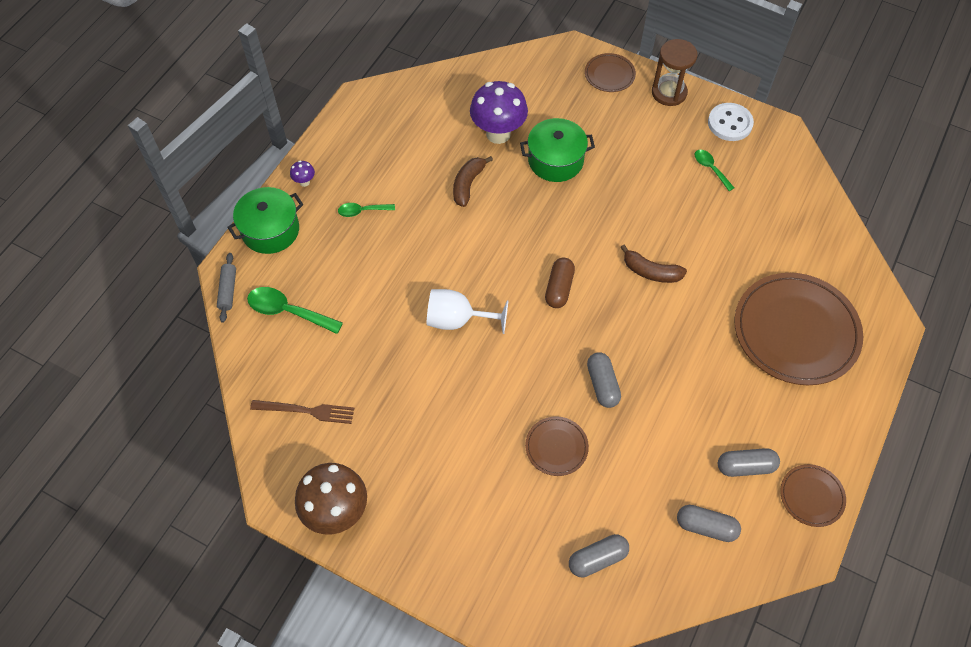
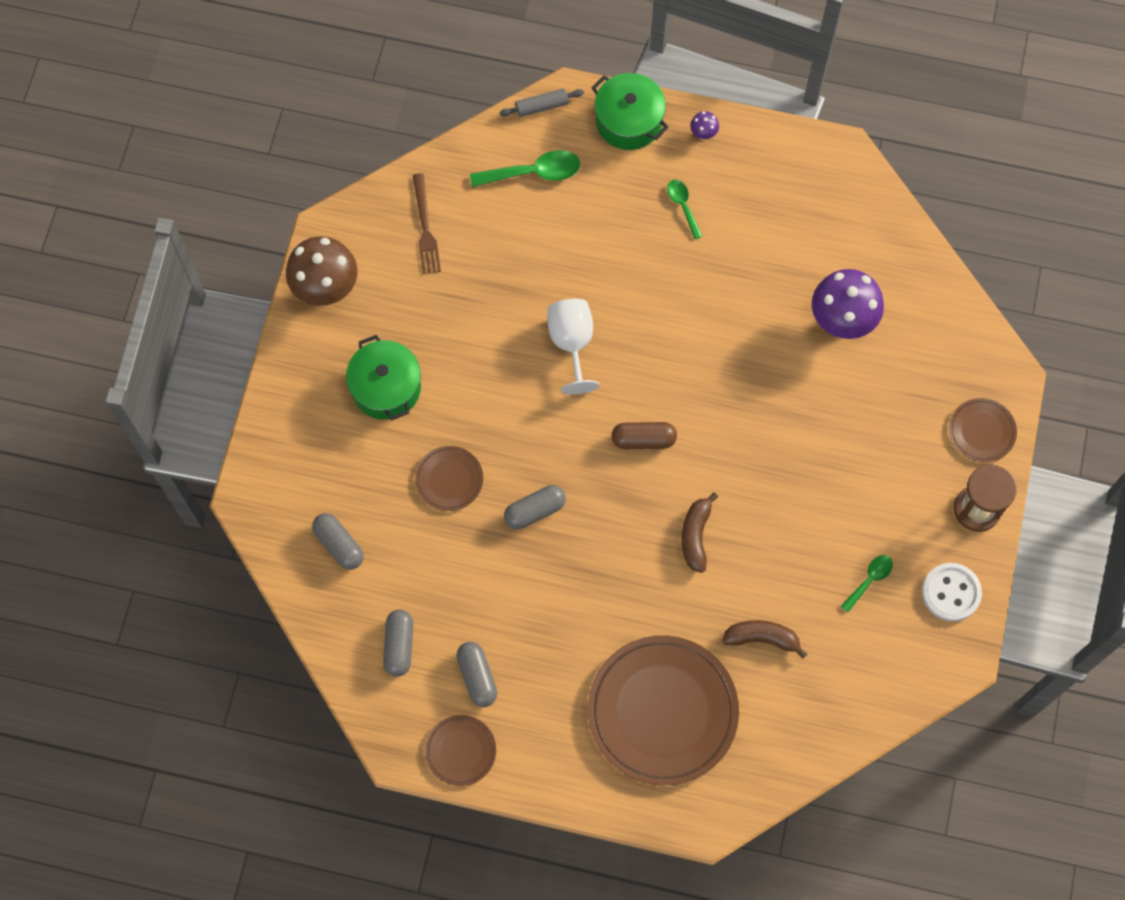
camera: 75 degrees right, 10 degrees up
(288, 311) = (533, 172): green spoon -> green spoon turned 75 degrees clockwise
(468, 184) = (755, 307): brown banana -> brown banana (762, 638)
(555, 160) = (822, 396): green pot -> green pot (386, 387)

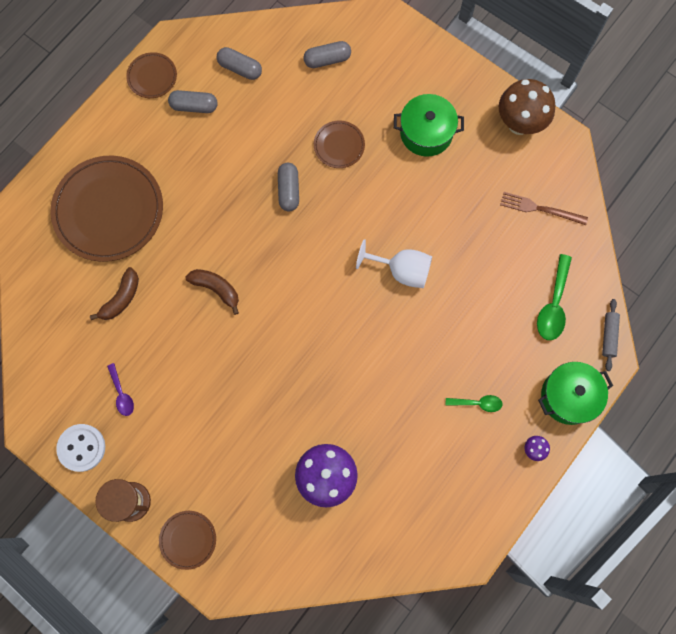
camera: 115 degrees right, 5 degrees up
(643, 439) = (304, 286): brown capsule -> none
(869, 580) = (121, 394): green spoon -> purple spoon

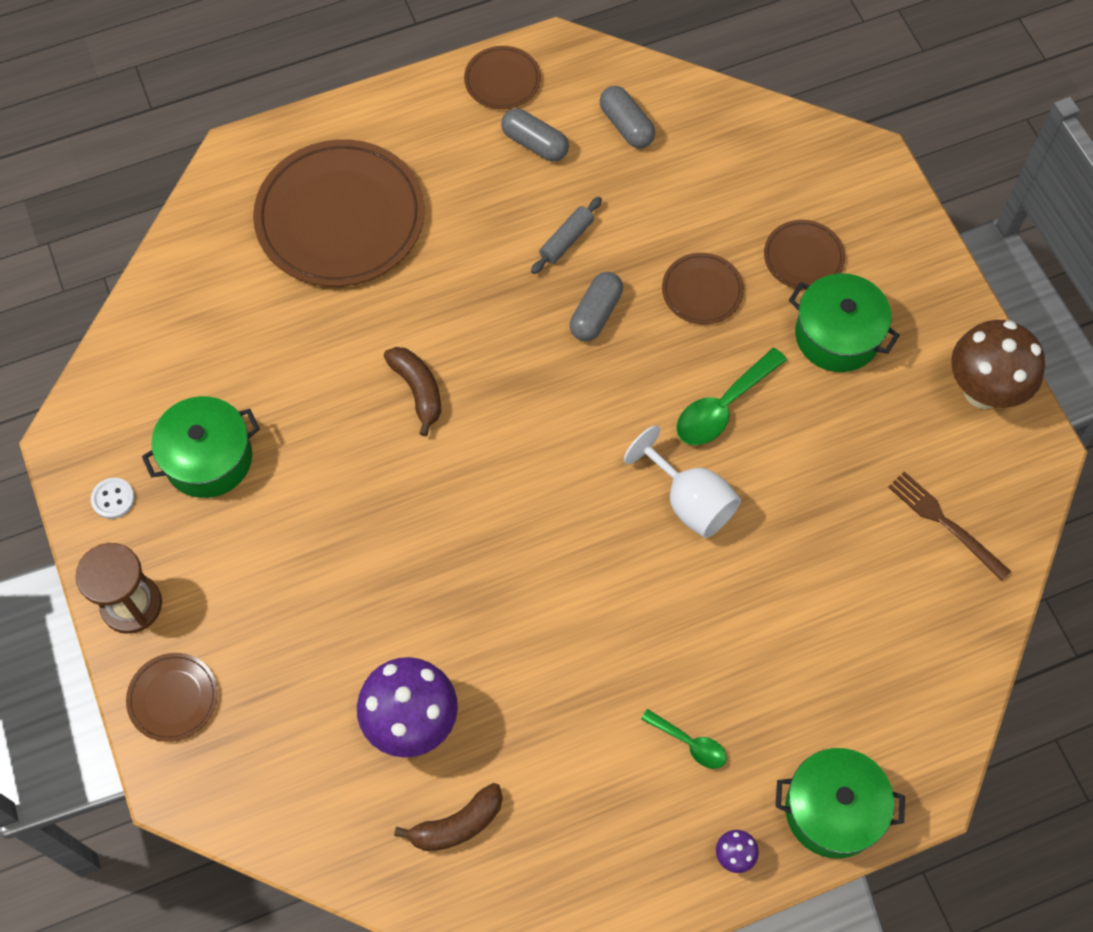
camera: 30 degrees right, 10 degrees down
(81, 448) = (113, 499): white button -> white button, size x0.58
(121, 298) = (285, 337): brown banana -> brown banana (457, 825)
(121, 394) = (208, 458): purple spoon -> green pot
(327, 59) = (754, 172): grey capsule -> none
(382, 96) = (803, 257): none -> brown plate
(553, 305) = (886, 667): green spoon -> green spoon (723, 407)
(609, 336) = (945, 757): grey rolling pin -> grey rolling pin (566, 240)

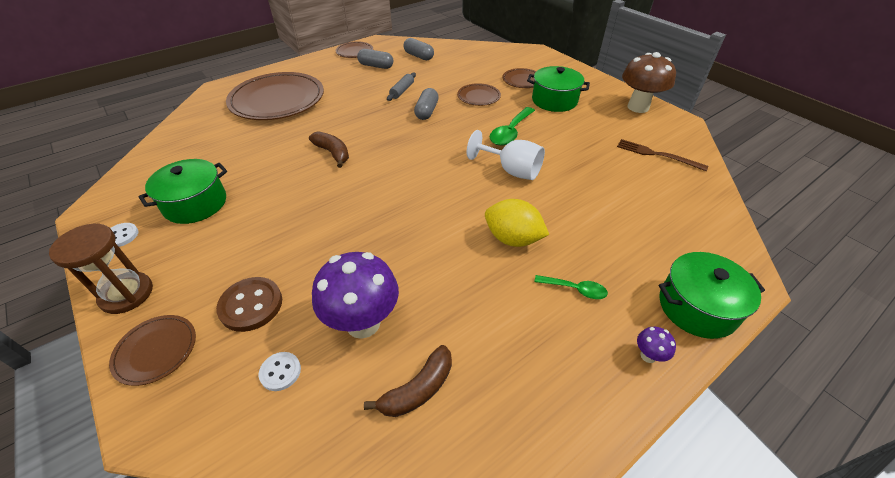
camera: 15 degrees left, 20 degrees down
(281, 661) = (251, 305): none -> brown button
(310, 763) = (280, 372): none -> white button
(640, 639) = (512, 239): none -> yellow lemon

